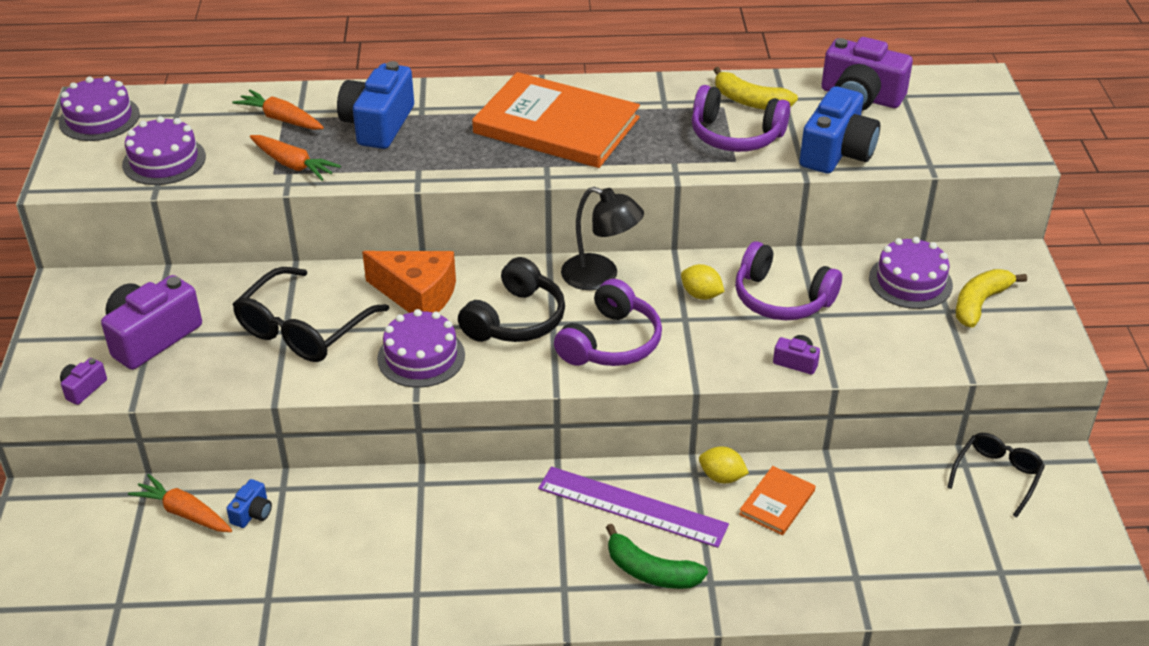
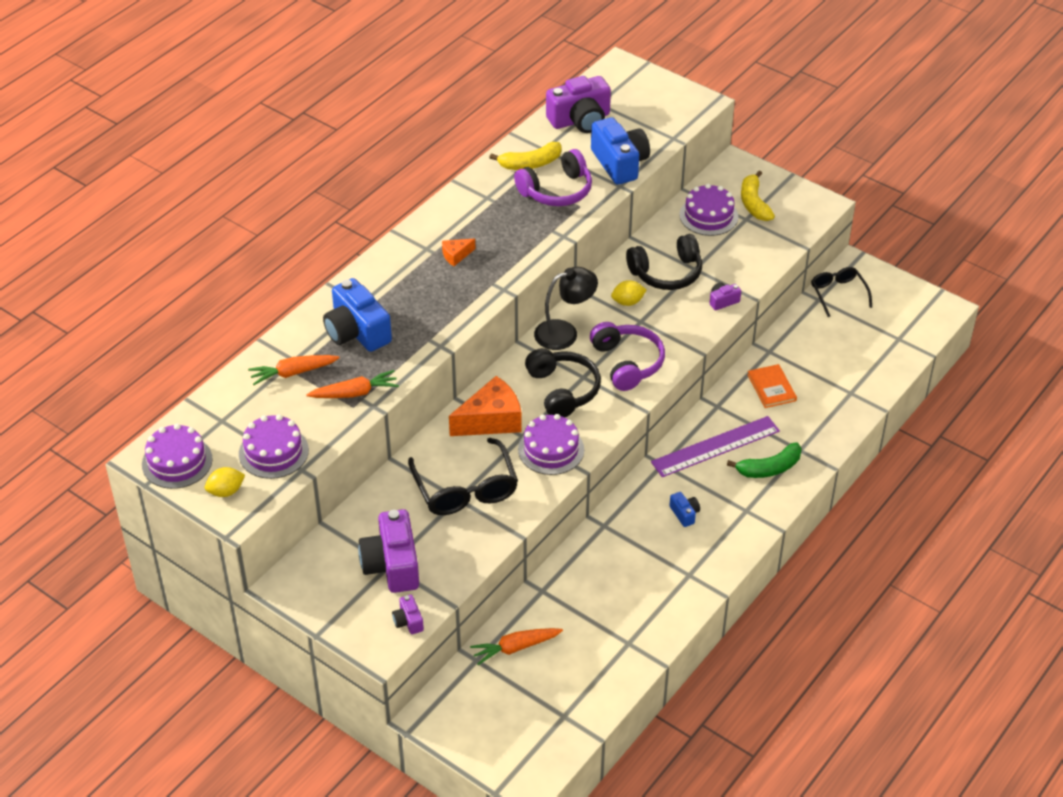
camera: 50 degrees left, 5 degrees up
(252, 513) = (549, 615): blue camera -> blue camera (684, 514)
(556, 125) = (456, 255): orange book -> orange cheese
(721, 477) = (731, 397): yellow lemon -> yellow lemon (226, 491)
(781, 298) = (666, 273): purple headphones -> black headphones

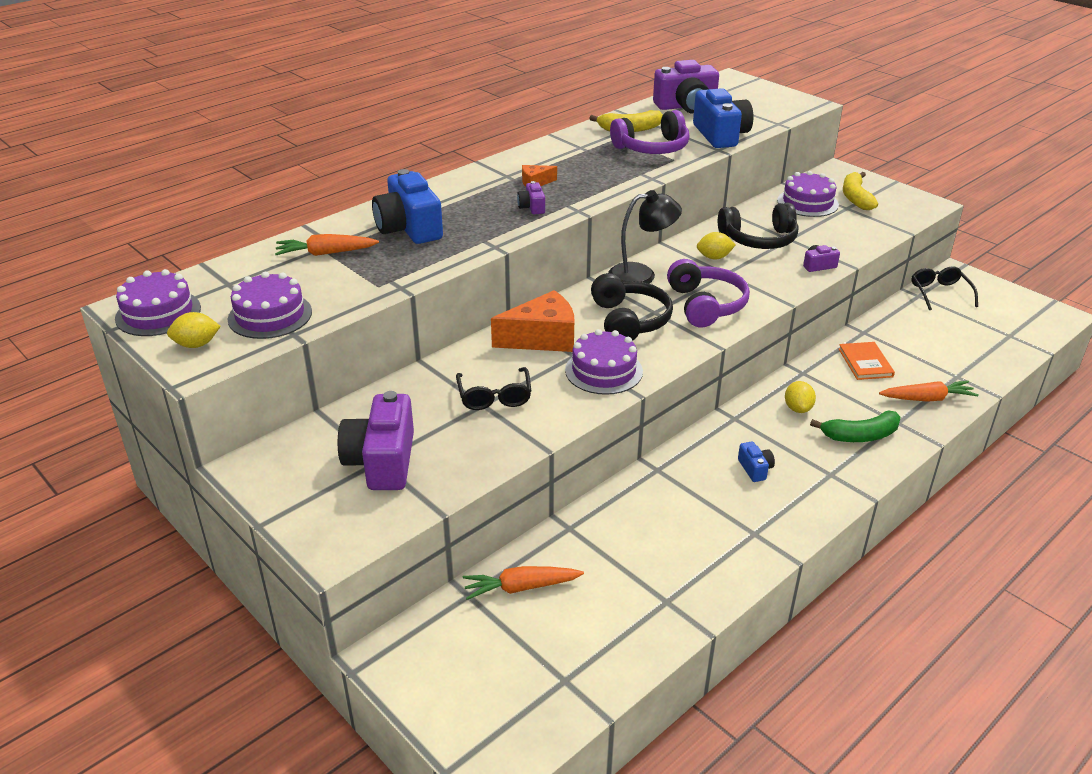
camera: 10 degrees right, 10 degrees down
(355, 393) = (385, 275): orange carrot -> orange carrot (927, 399)
(408, 621) = (379, 524): purple camera -> purple camera (532, 207)
(465, 489) = (494, 396): black glasses -> black glasses, size x0.62
(715, 446) = (798, 408): purple ruler -> yellow lemon

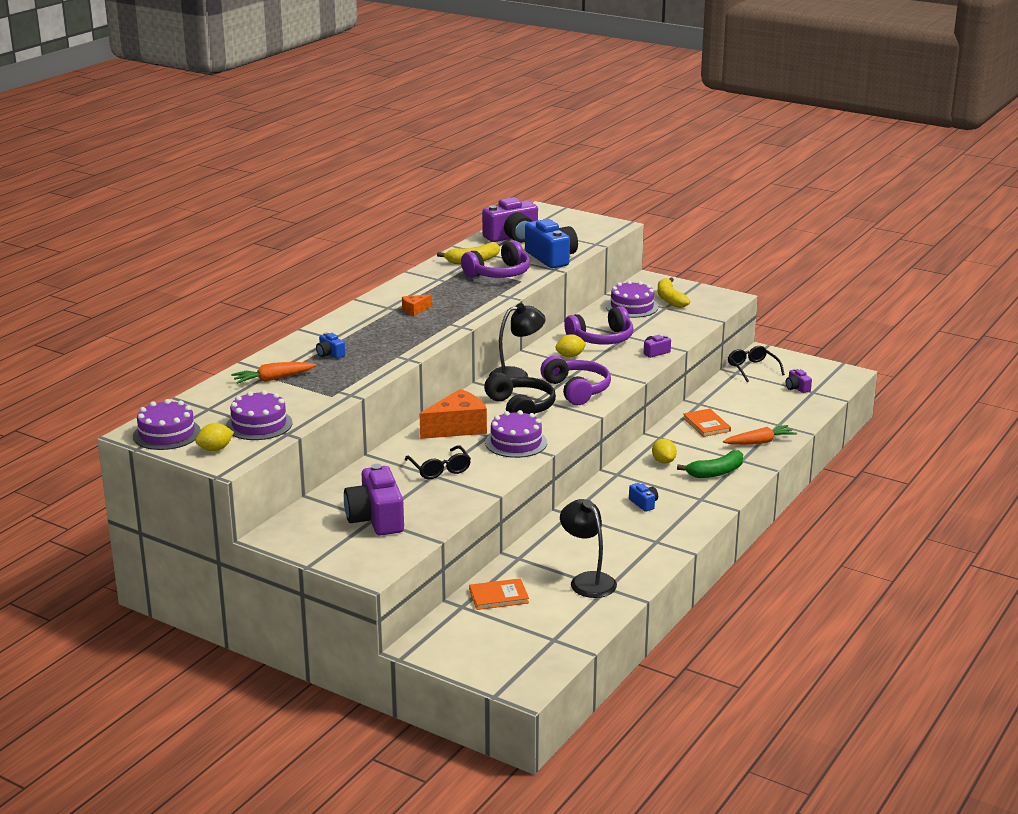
camera: 15 degrees left, 10 degrees down
(409, 228) = (330, 354): blue camera -> blue camera, size x0.46
(521, 587) = (499, 596): orange carrot -> orange book
(532, 207) = (422, 328): purple camera -> purple camera (797, 388)
(644, 583) = (587, 580): none -> black lamp
(759, 239) = (601, 339): black headphones -> purple headphones

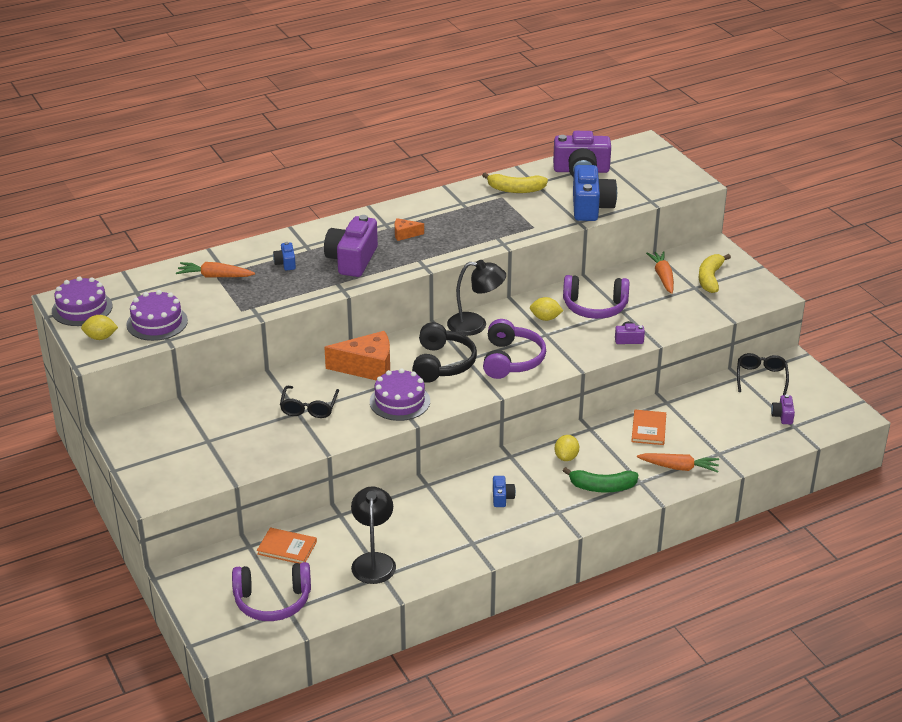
camera: 30 degrees right, 10 degrees up
(376, 519) = (210, 441): purple camera -> purple camera (352, 260)
(499, 273) = (522, 212): purple headphones -> purple headphones (272, 601)
(632, 307) = (663, 277): purple cake -> orange carrot

